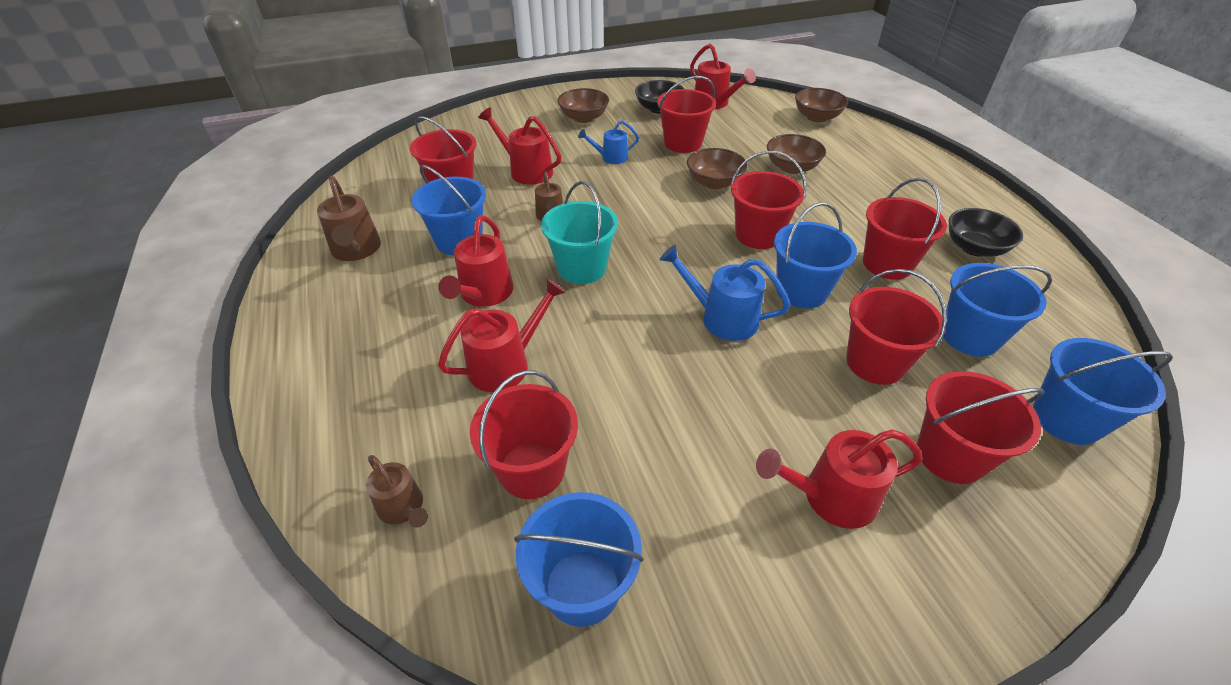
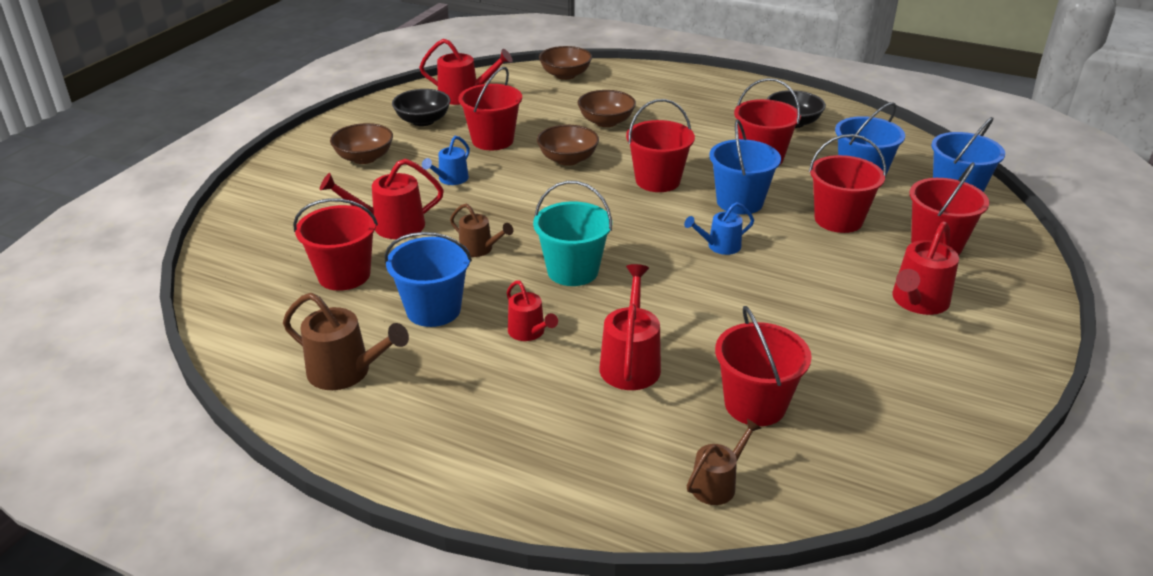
camera: 45 degrees left, 10 degrees down
(403, 508) = (717, 484): brown watering can -> brown watering can turned 45 degrees counterclockwise
(484, 294) = (529, 332): red watering can -> red watering can, size x0.63
(582, 587) = (878, 434): blue bucket -> none
(722, 318) = (720, 246): blue watering can -> blue watering can, size x0.63

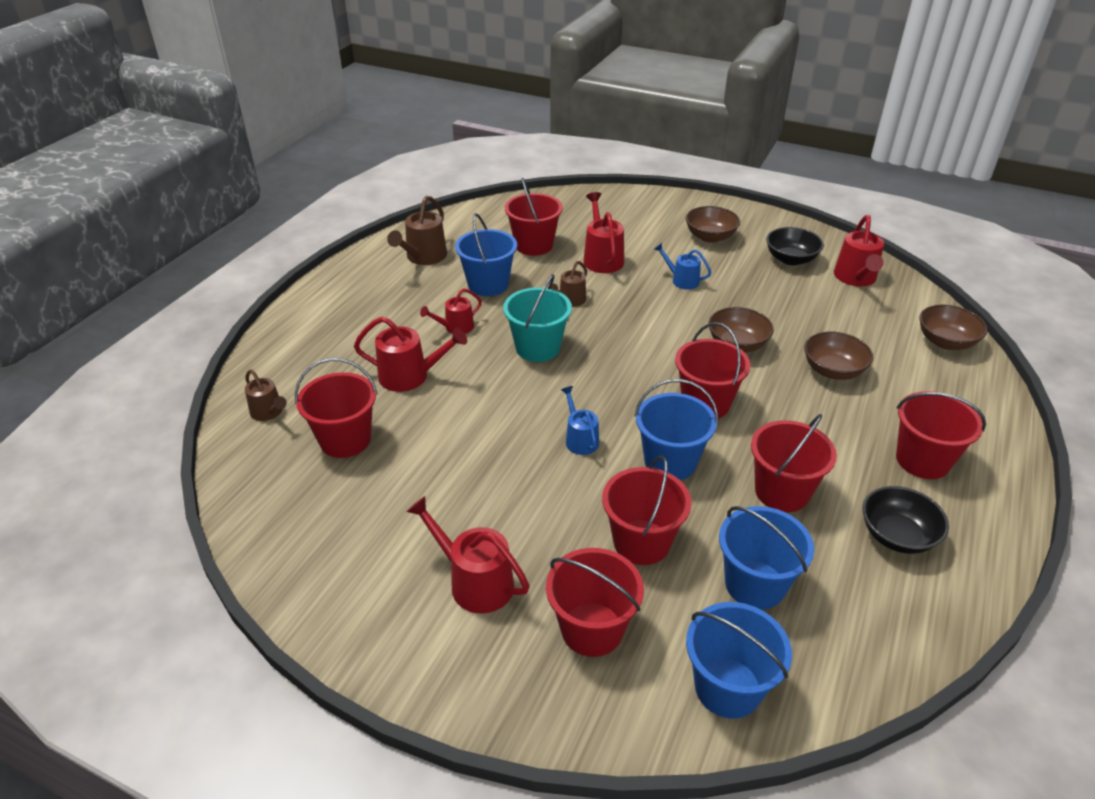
camera: 90 degrees right, 5 degrees up
(492, 140) = (763, 299): red bucket -> red bucket (922, 460)

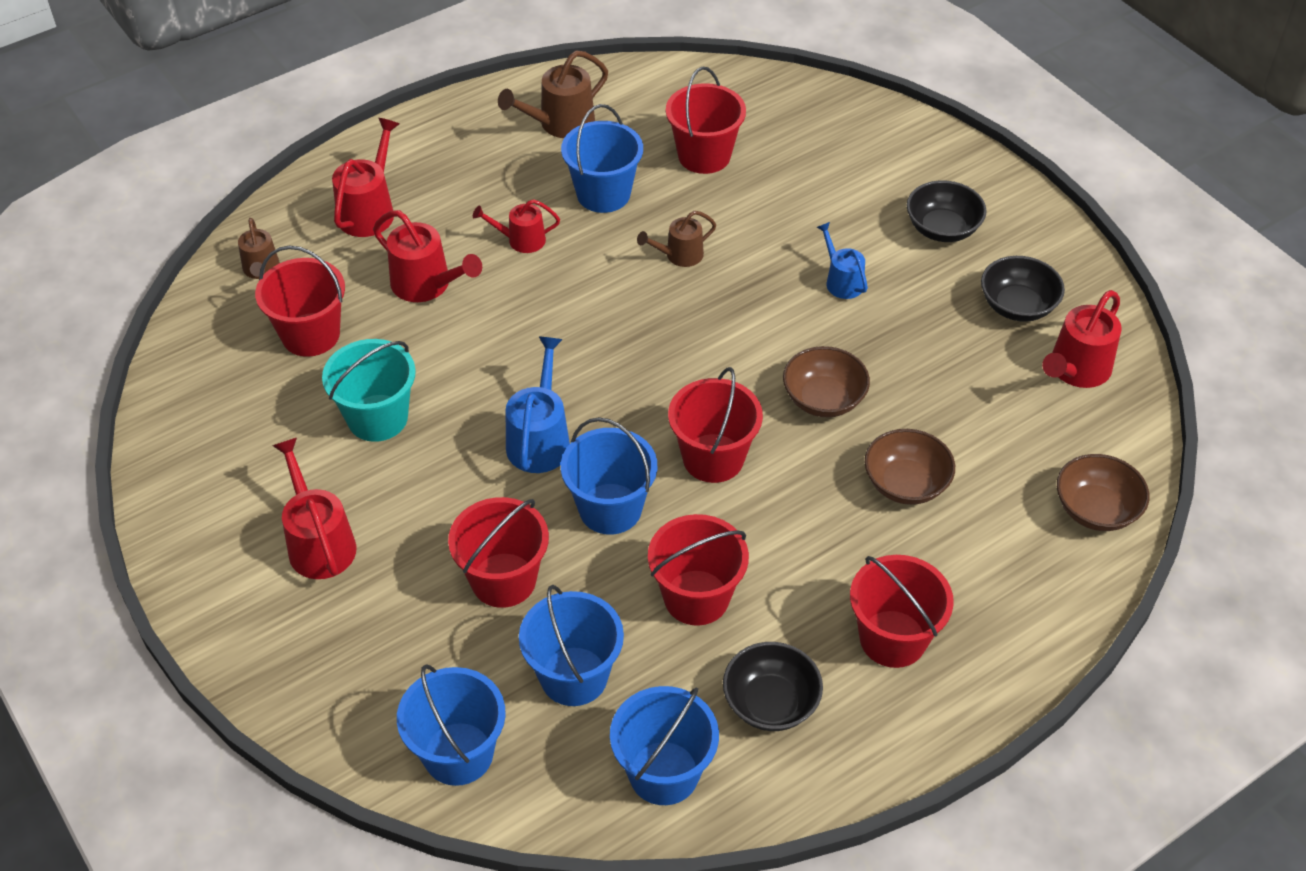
camera: 30 degrees right, 10 degrees up
(537, 348) = (589, 305): turquoise bucket -> turquoise bucket (377, 418)
(580, 439) = (539, 439): blue watering can -> blue watering can, size x1.58
(592, 629) = (385, 640): red bucket -> none
(602, 258) = (771, 208): red watering can -> red watering can (369, 211)
(710, 237) = (942, 229): brown bowl -> black bowl
(881, 620) = (663, 773): none -> blue bucket

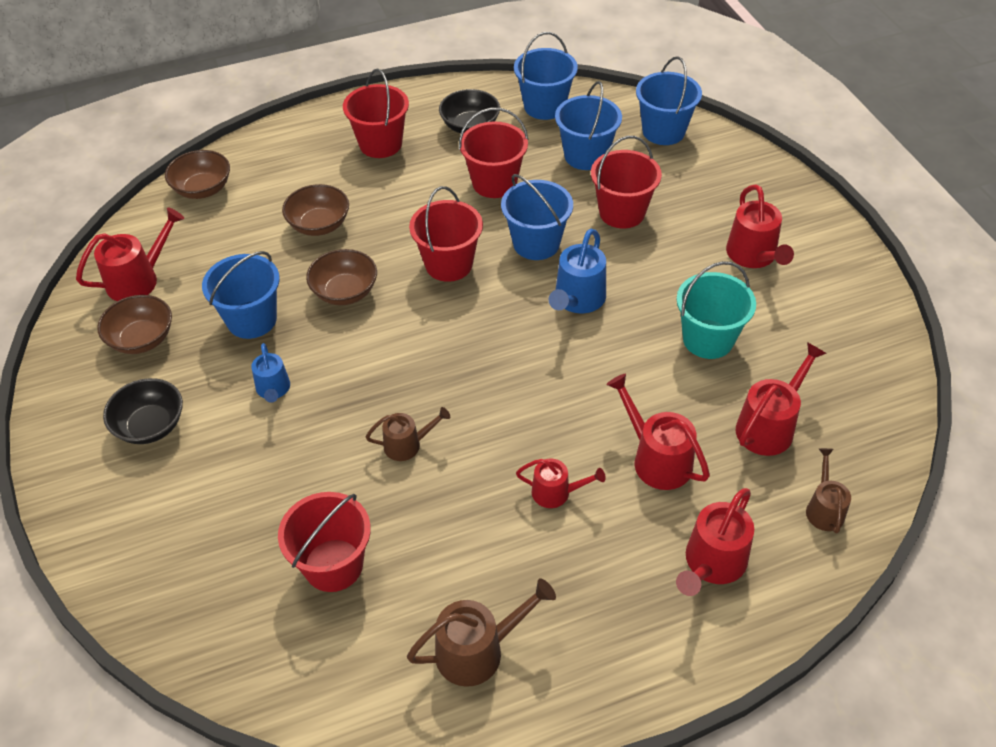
camera: 165 degrees left, 0 degrees up
(310, 335) = (769, 426): red bucket -> red watering can
(603, 194) = (458, 534): blue bucket -> blue bucket (251, 320)
(1017, 306) = (142, 339): black bowl -> brown bowl

